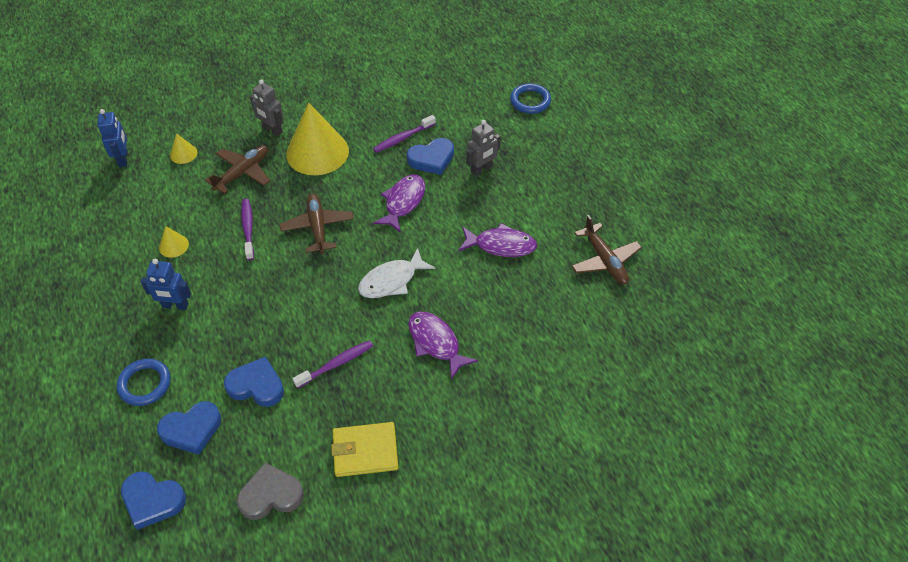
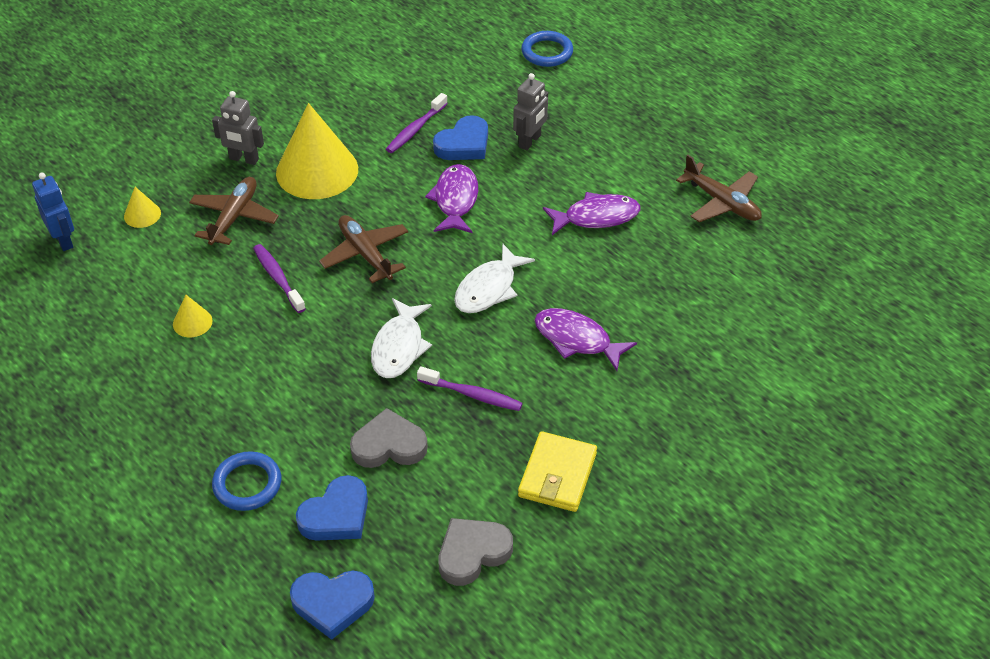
camera: 20 degrees left, 5 degrees down
(175, 305) = (235, 388): blue robot -> none
(256, 385) = (389, 445): blue heart -> grey heart
(304, 308) = (399, 347): none -> white fish
(336, 364) = (472, 395): purple toothbrush -> purple toothbrush turned 75 degrees clockwise
(365, 451) = (557, 475): yellow wallet -> yellow wallet turned 45 degrees counterclockwise

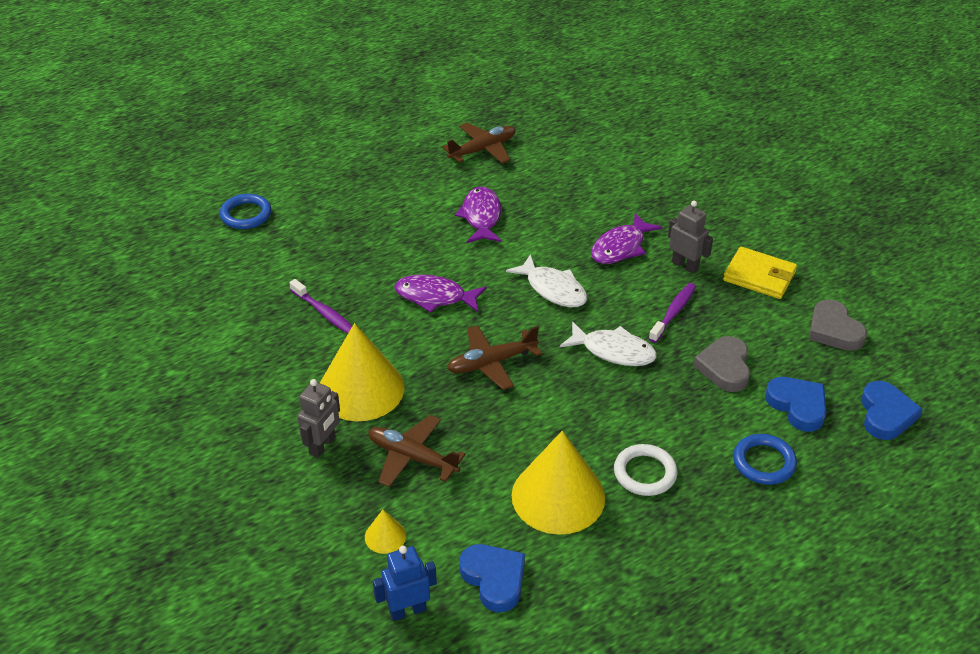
camera: 80 degrees left, 5 degrees down
(192, 322) = (558, 496): yellow cone -> yellow cone, size x2.31
(225, 385) = (645, 473): none -> white ring
(278, 278) = (509, 427): purple toothbrush -> none
(464, 144) = (358, 283): blue heart -> blue heart (494, 579)
(530, 141) = (370, 241): grey robot -> grey robot (685, 265)

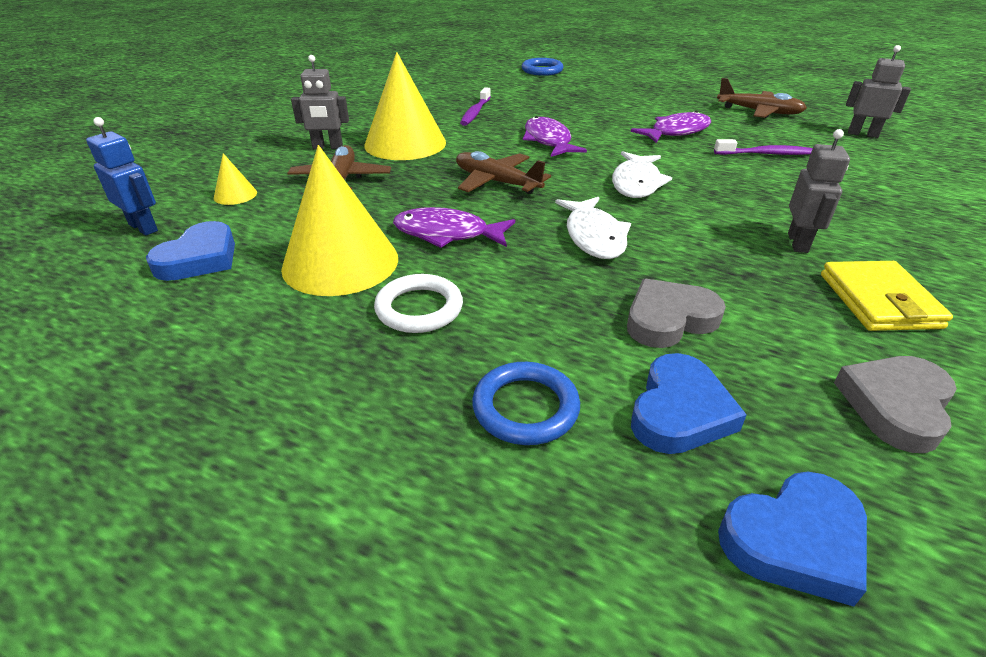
camera: 60 degrees right, 5 degrees down
(567, 130) = (862, 134): none -> grey robot
(621, 247) = (756, 199): purple fish -> purple fish (447, 234)
(673, 312) = (709, 256): purple toothbrush -> purple toothbrush (766, 154)

